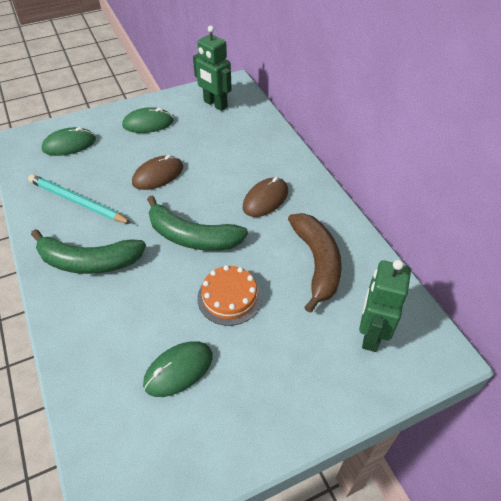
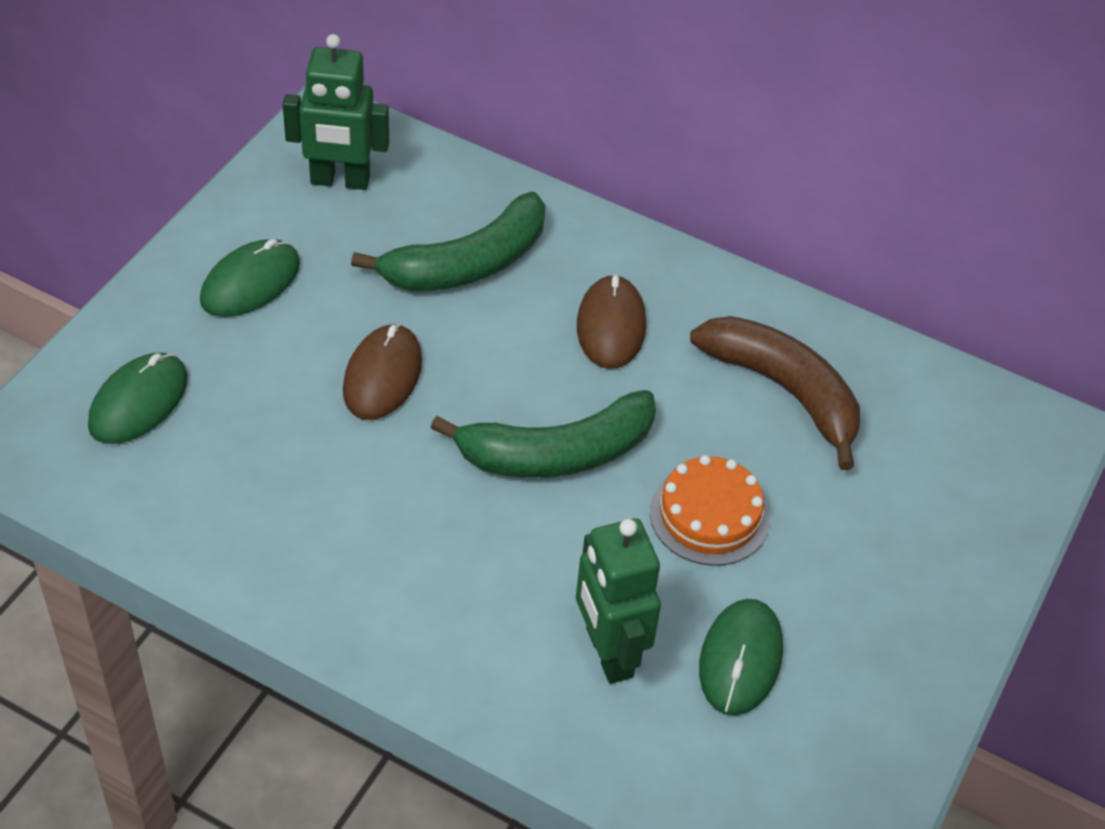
camera: 40 degrees left, 0 degrees up
(77, 202) = (288, 501): turquoise pencil -> none
(89, 261) = (430, 588): green banana -> green banana (467, 264)
(371, 334) = (944, 456): green robot -> green robot (608, 653)

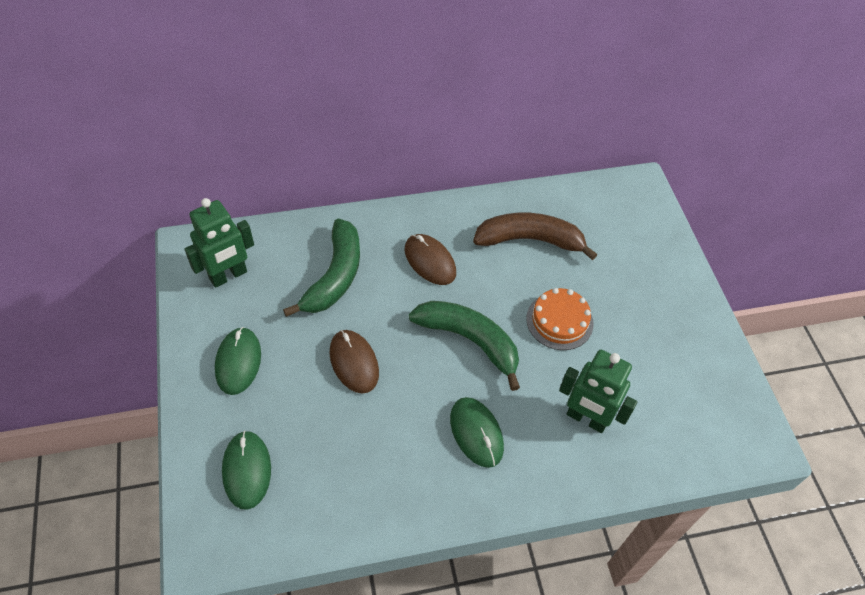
camera: 40 degrees left, 5 degrees up
(556, 453) = (470, 341): green banana -> green banana turned 90 degrees counterclockwise
(740, 659) = (637, 378): green mouse -> green mouse (476, 433)

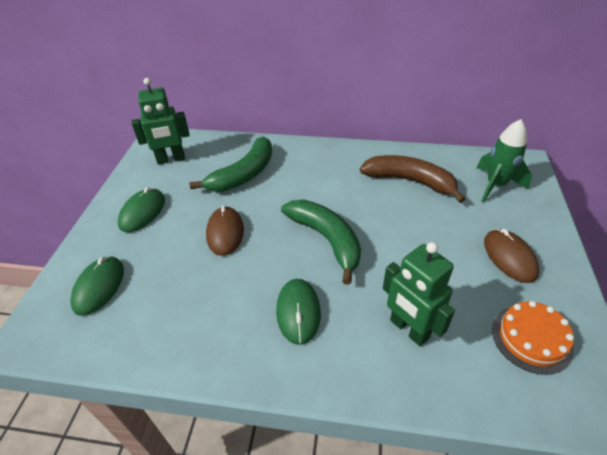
camera: 25 degrees right, 10 degrees down
(430, 261) = (320, 179): brown mouse -> brown mouse (509, 257)
(559, 321) = (413, 243): orange cake -> orange cake (531, 338)
(619, 224) = (495, 185): none -> green rocket

